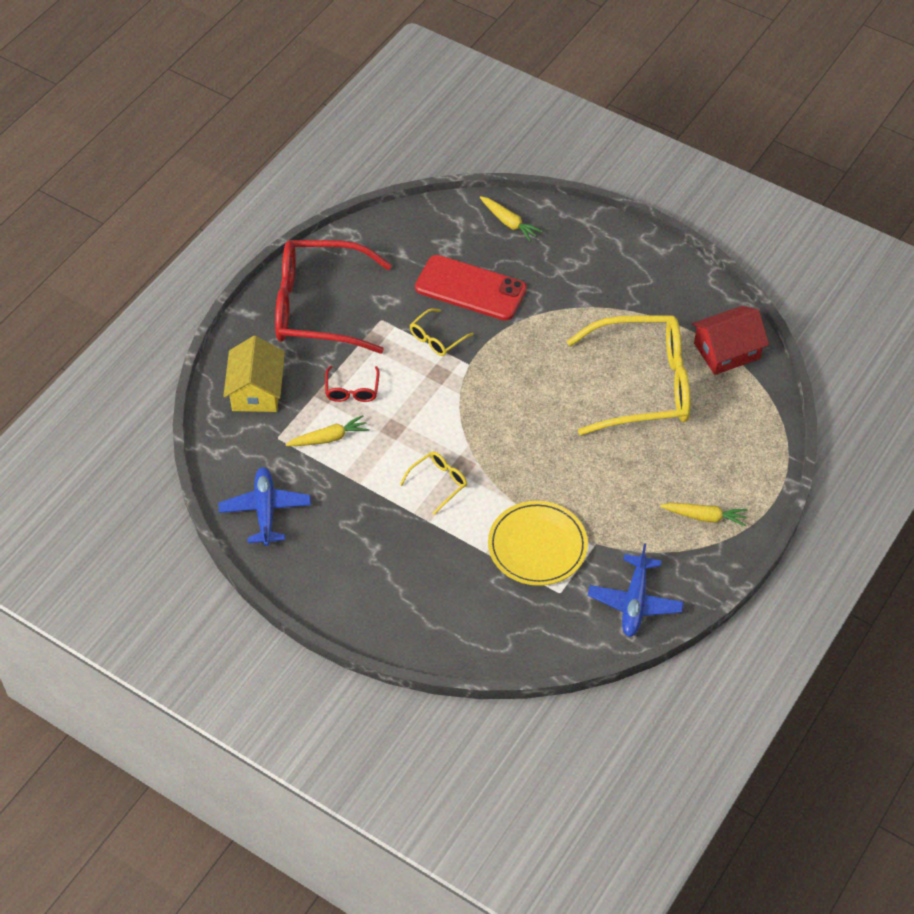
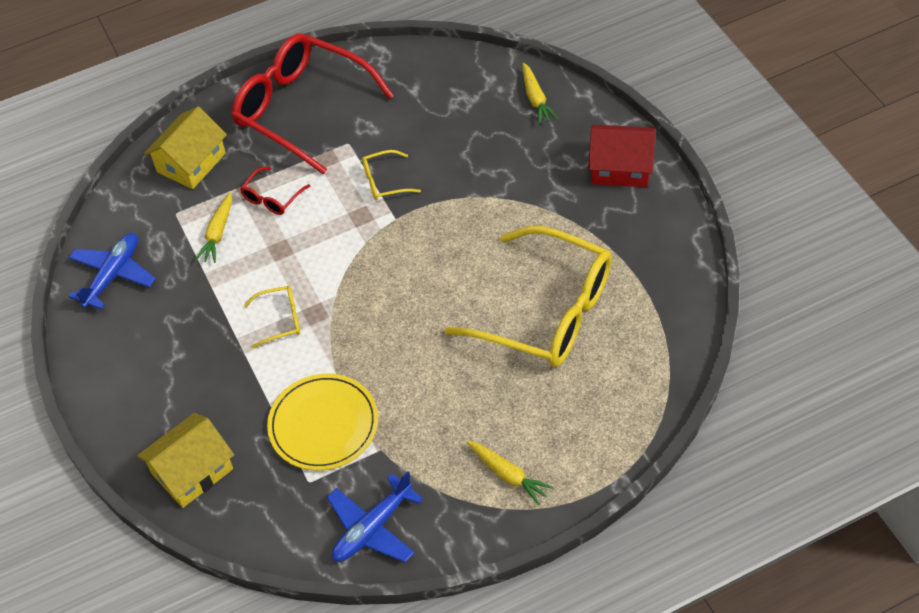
camera: 35 degrees right, 0 degrees up
(329, 438) = (218, 233): yellow carrot -> yellow carrot turned 90 degrees clockwise
(461, 629) = (192, 471): none -> yellow house
(470, 288) = (452, 147): red phone -> none
(726, 351) = (658, 314): red house -> red house (621, 168)

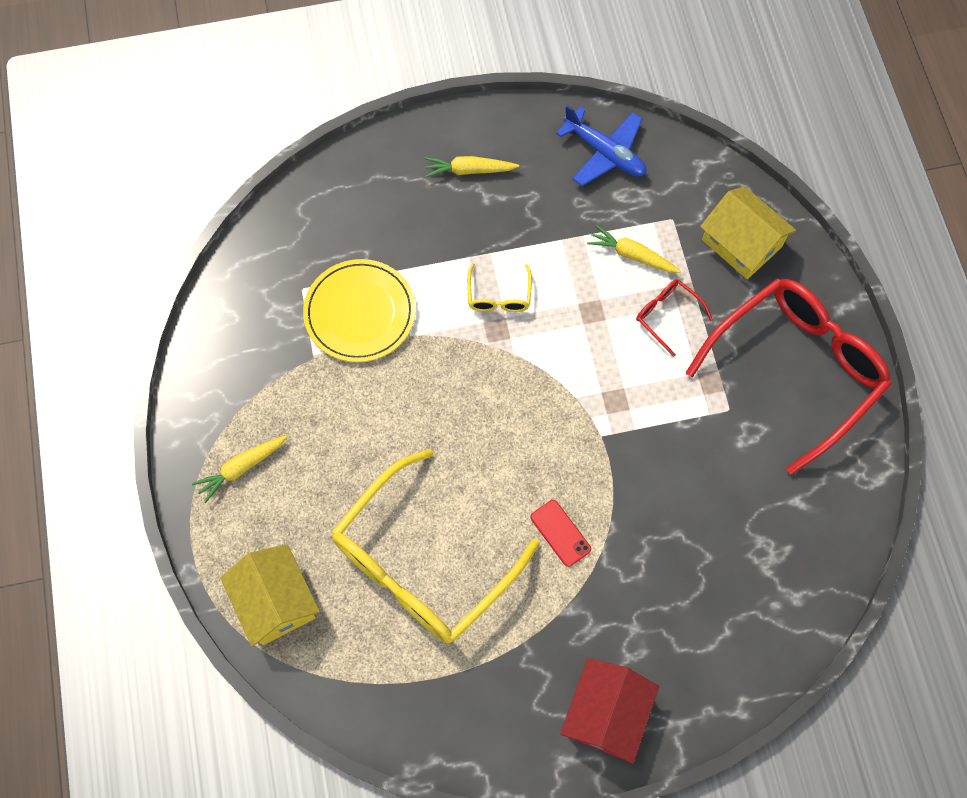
camera: 100 degrees right, 15 degrees up
(192, 471) = (350, 193): yellow house -> yellow house (275, 601)
(372, 528) = (232, 333): blue plane -> none
(384, 182) = (658, 436): yellow glasses -> none
(488, 226) = (560, 533): none -> red phone
(536, 99) = (747, 644): yellow carrot -> yellow carrot (469, 170)

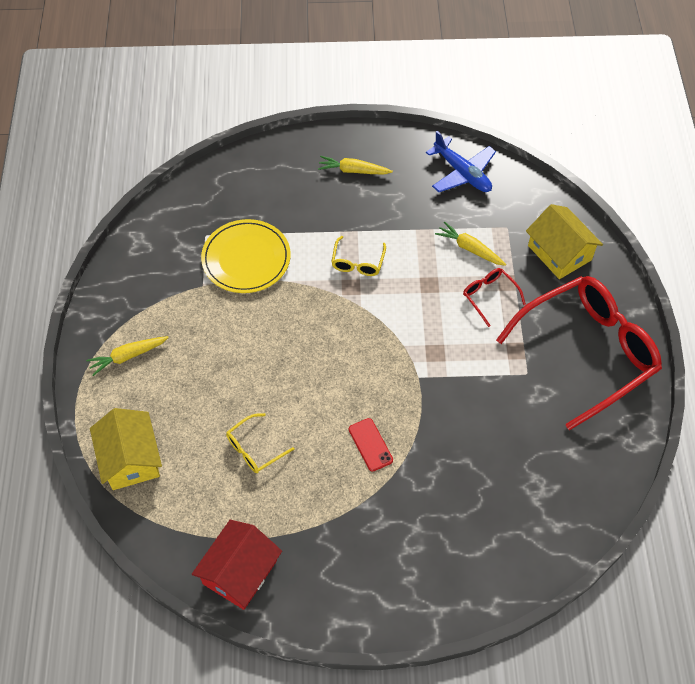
camera: 10 degrees right, 10 degrees down
(423, 562) = (254, 449): yellow glasses -> yellow glasses, size x0.41
(606, 713) = (380, 591): red house -> red house (239, 572)

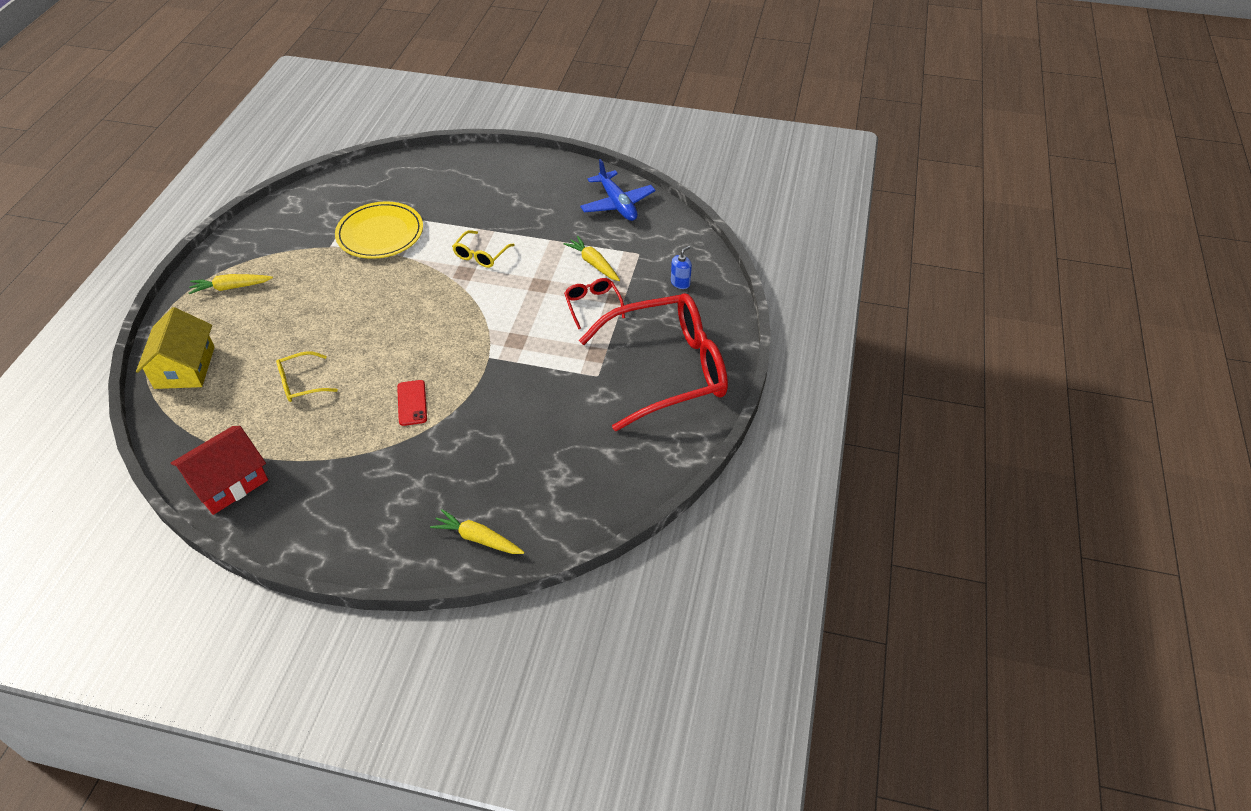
camera: 15 degrees right, 10 degrees down
(353, 170) = (515, 185): yellow carrot -> yellow carrot (478, 538)
(559, 253) = (680, 283): yellow house -> blue soap dispenser

